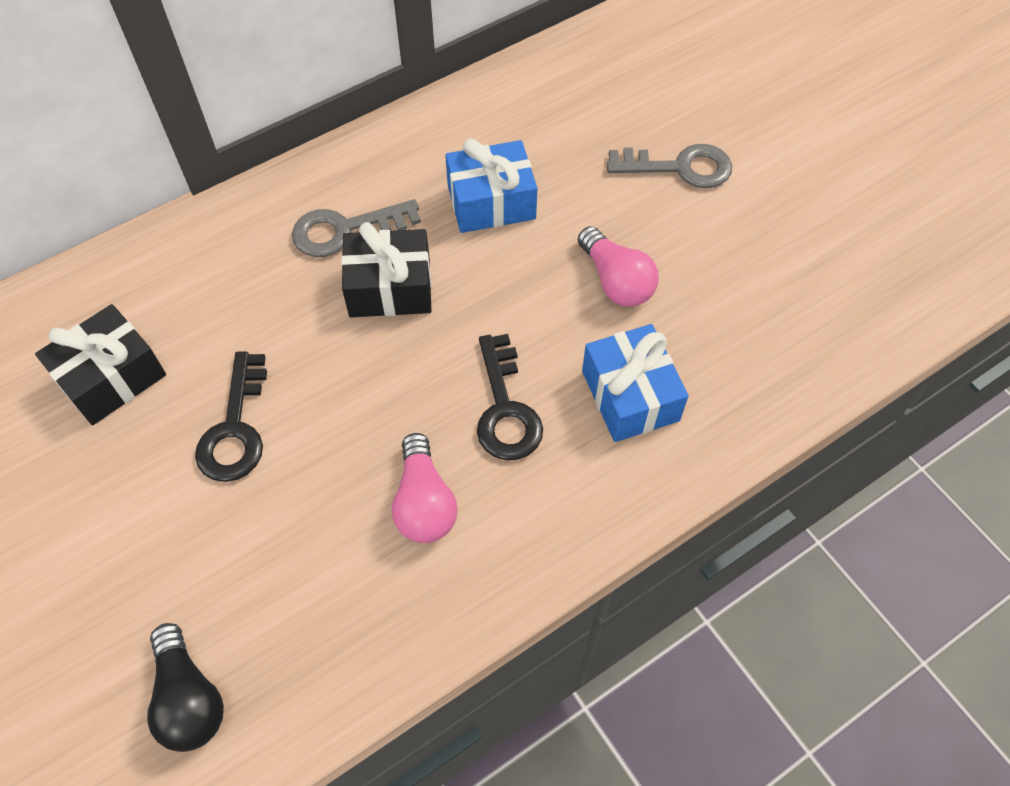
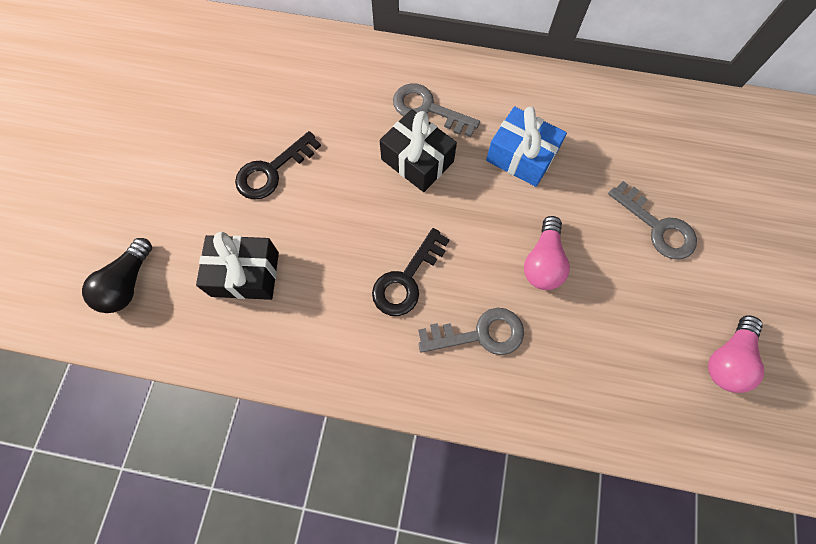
camera: 45 degrees right, 10 degrees up
(111, 377) = (246, 96): black gift -> black gift (245, 274)
(424, 502) = (316, 290): pink light bulb -> pink light bulb (727, 359)
(630, 396) = (479, 334): blue gift -> grey key

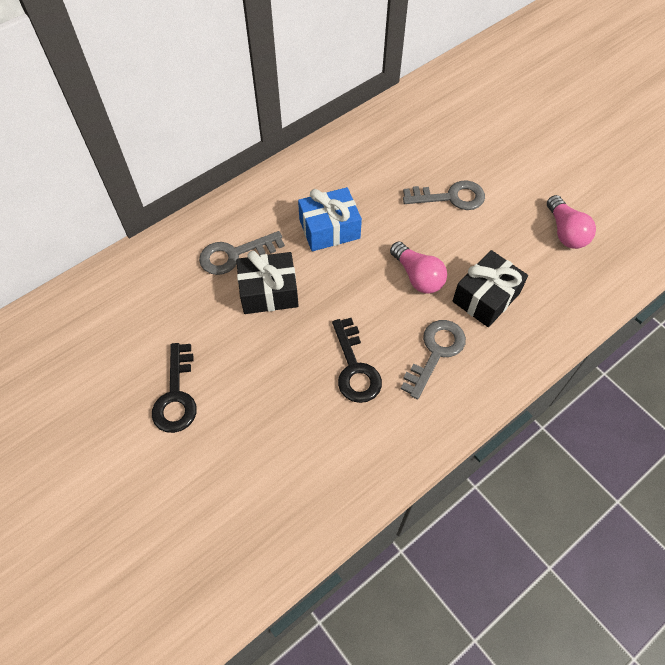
camera: 50 degrees left, 10 degrees down
(127, 284) = (166, 582): black light bulb -> none
(245, 274) = (246, 479): black gift -> black gift (486, 297)

